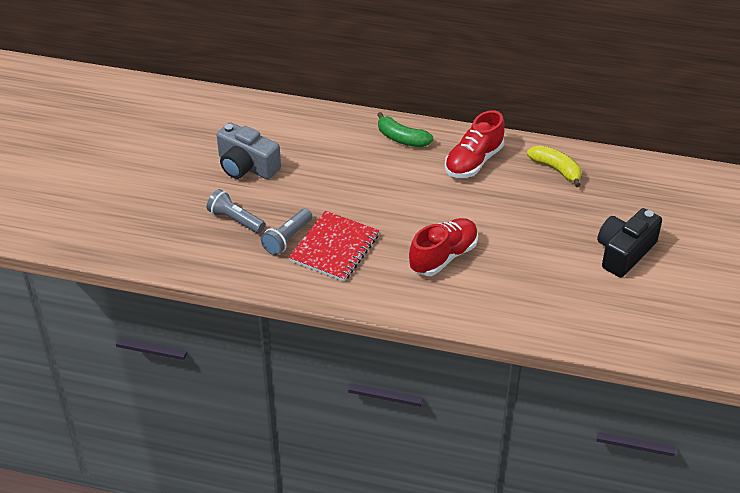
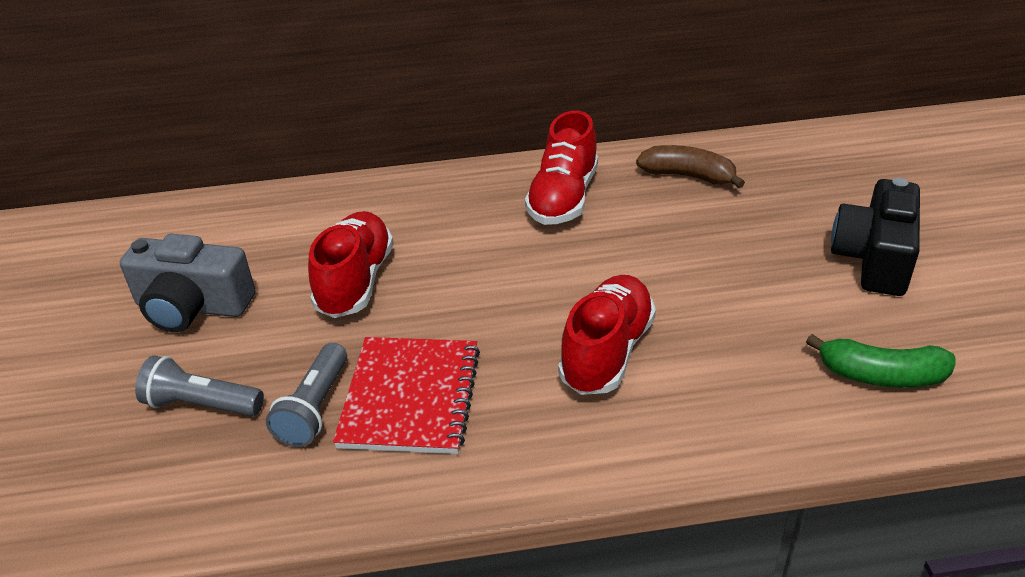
camera: 20 degrees left, 5 degrees down
(334, 178) = (355, 281): none -> red shoe
(402, 138) = (436, 197): green banana -> green banana (881, 375)
(556, 169) = (688, 176): yellow banana -> brown banana

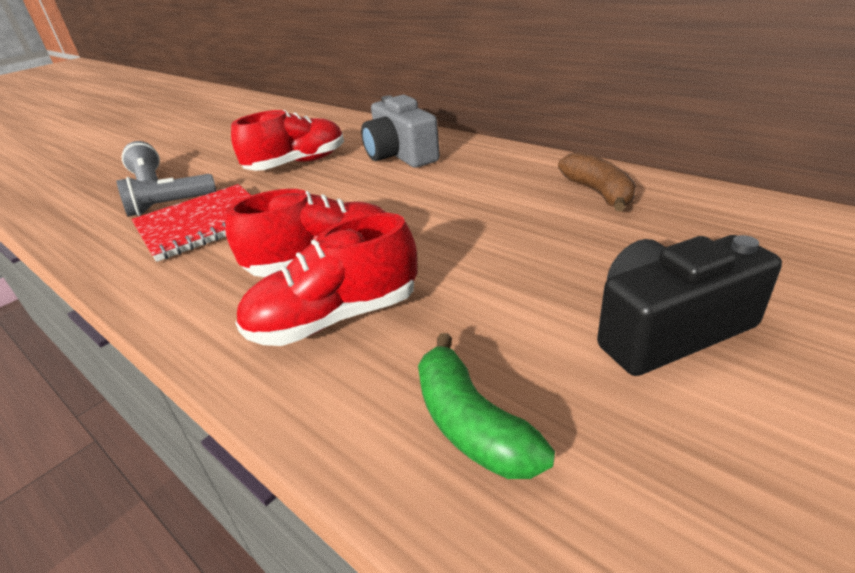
camera: 50 degrees right, 5 degrees down
(192, 307) = (228, 146): grey camera -> grey camera (400, 155)
(563, 198) = (480, 170): red shoe -> red shoe (335, 318)

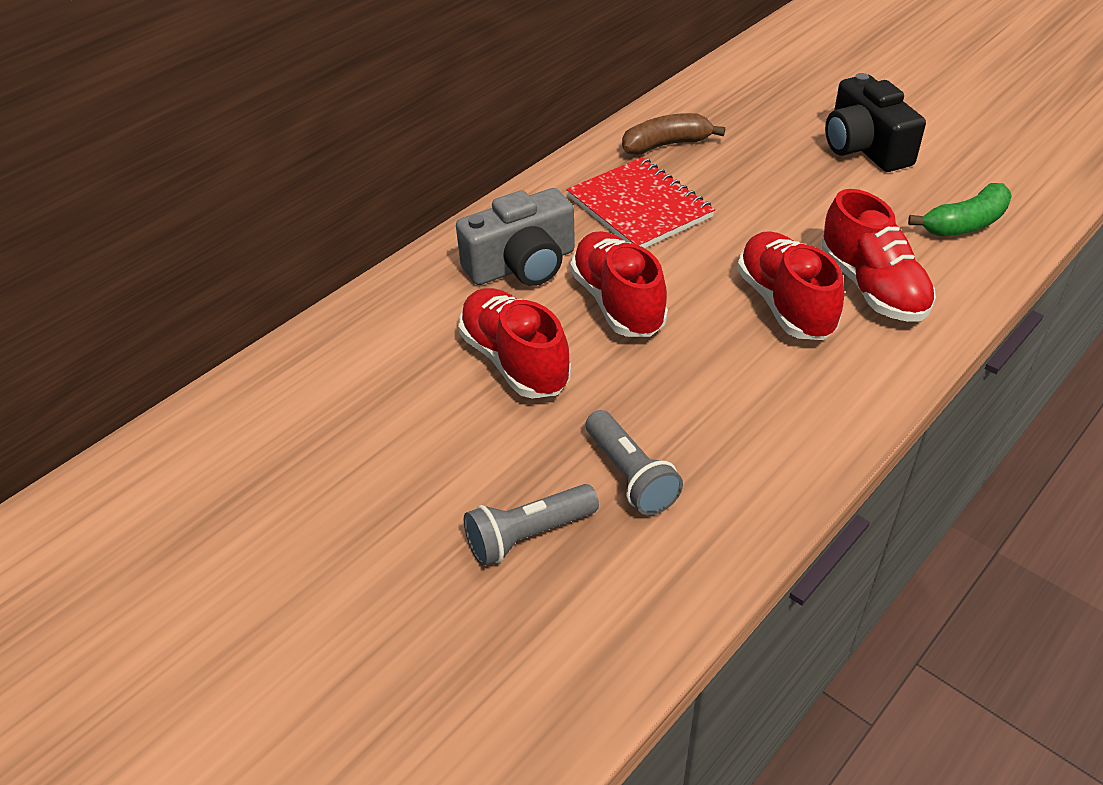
camera: 90 degrees left, 10 degrees up
(203, 224) = (692, 420): red notebook -> red notebook (639, 207)
(348, 189) = (617, 303): none -> red shoe

